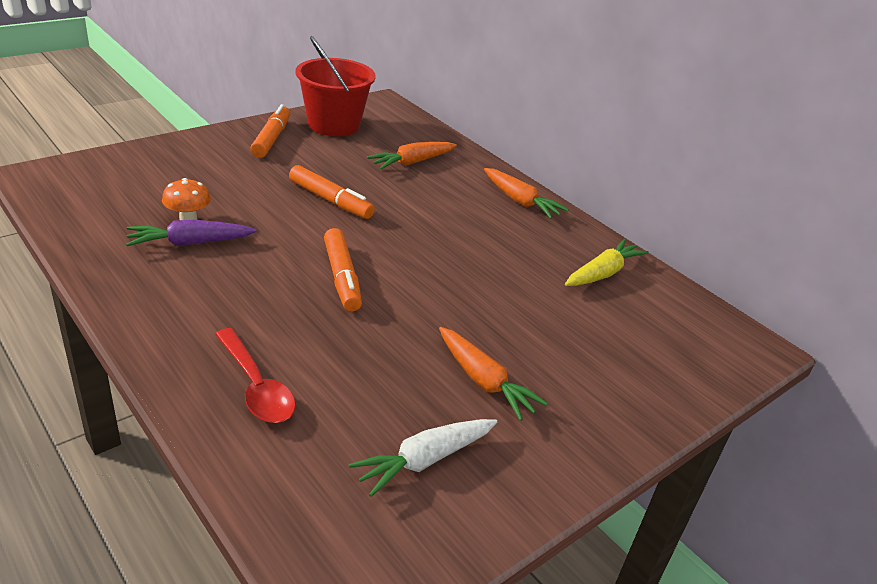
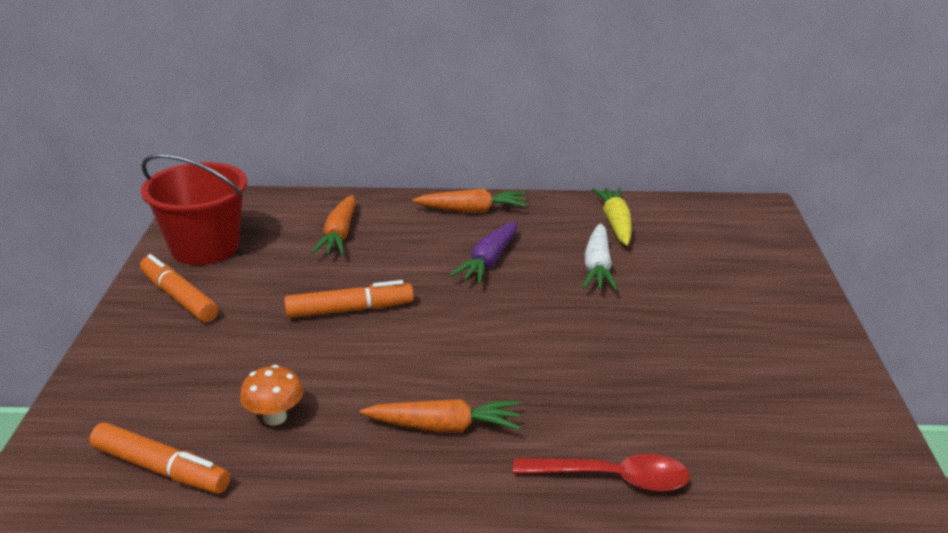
camera: 45 degrees left, 5 degrees down
(190, 243) = (325, 433): purple carrot -> purple carrot (489, 261)
(342, 277) = (489, 358): orange marker -> orange marker (161, 469)
(425, 460) = (780, 420): white carrot -> white carrot (597, 267)
(484, 381) = (705, 346): orange carrot -> orange carrot (444, 427)

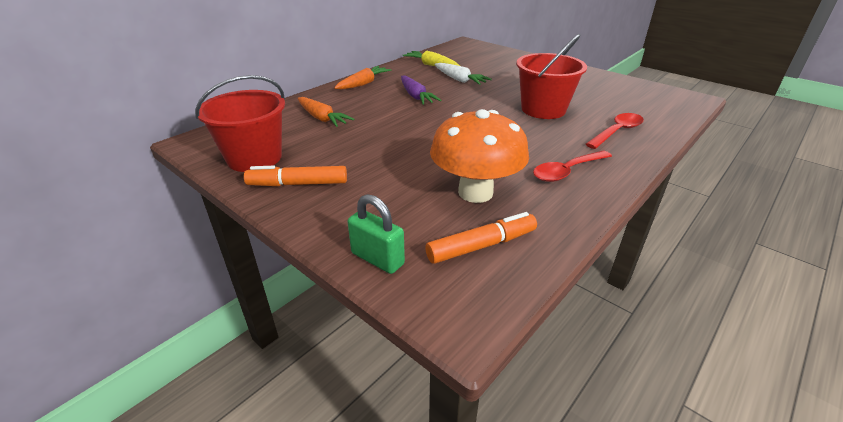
camera: 50 degrees left, 5 degrees up
(84, 411) = (377, 258): none -> green padlock
(275, 417) = (475, 192): orange mushroom -> orange mushroom, size x2.20
(350, 310) = (403, 140): orange marker -> none
(412, 472) = (567, 171): none -> red spoon
(444, 427) = (539, 152): orange carrot -> none
(597, 378) = (543, 109): none -> red bucket

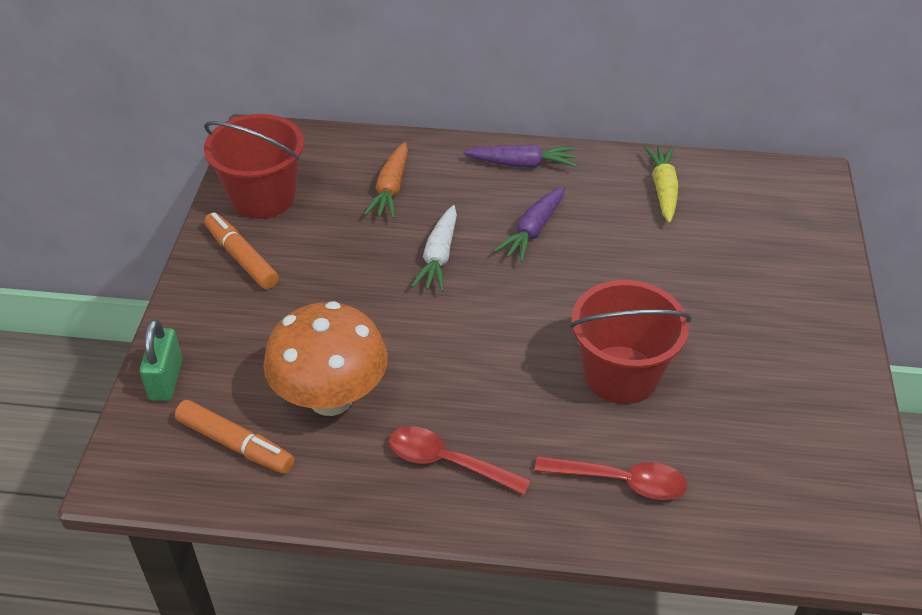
camera: 55 degrees right, 10 degrees up
(363, 84) = (522, 164): orange carrot -> purple carrot
(459, 80) = (638, 244): white carrot -> white carrot (439, 256)

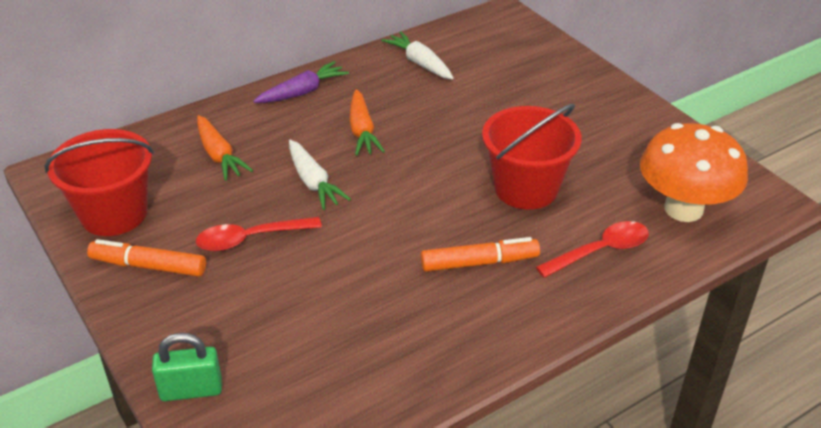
camera: 40 degrees left, 5 degrees down
(166, 380) = (191, 390): green padlock -> green padlock turned 60 degrees counterclockwise
(235, 444) = (309, 397): orange marker -> orange marker (479, 262)
(331, 398) = (346, 320): orange mushroom -> orange mushroom (683, 209)
(448, 462) = (480, 309): red spoon -> red spoon (250, 239)
(533, 230) = (362, 131): purple carrot -> orange carrot
(663, 189) = (420, 63): yellow carrot -> white carrot

